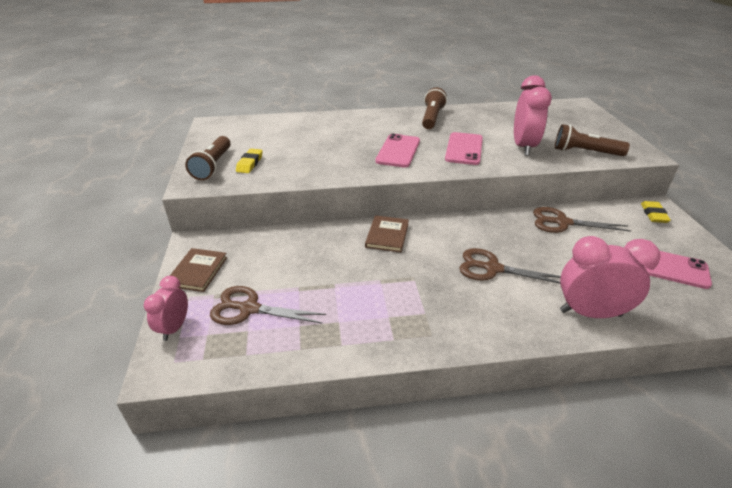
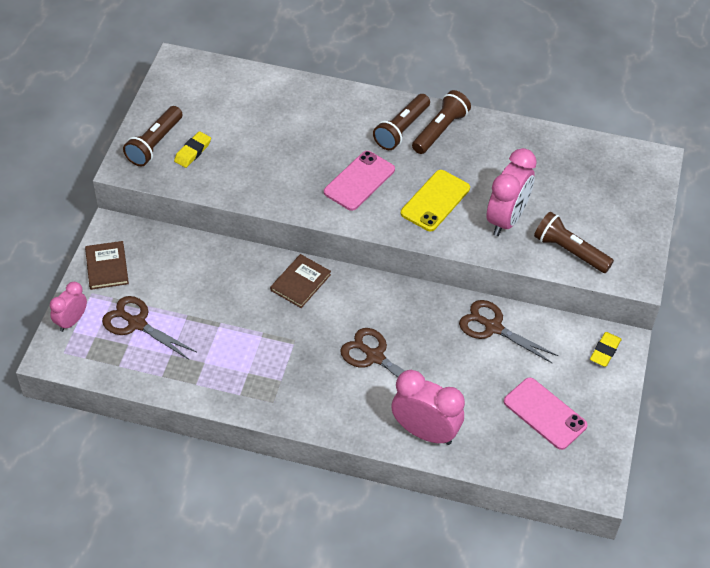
camera: 20 degrees right, 15 degrees up
(198, 271) = (107, 267): brown book -> brown book turned 45 degrees counterclockwise
(405, 122) = (401, 129): none -> brown flashlight
(464, 149) = (435, 201): pink phone -> yellow phone

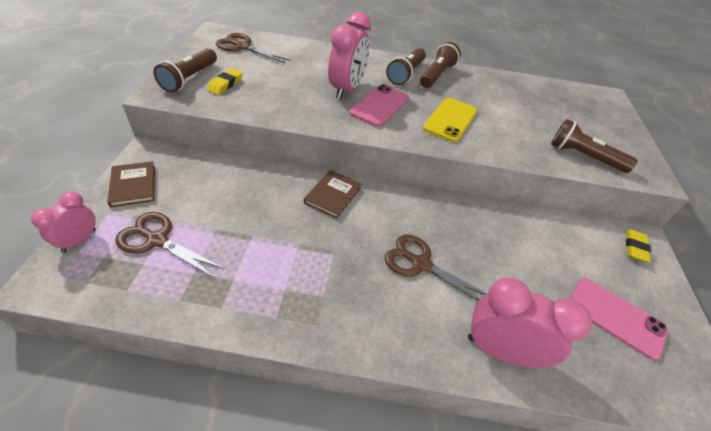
camera: 10 degrees left, 5 degrees down
(493, 327) = (525, 229): brown scissors -> brown scissors (243, 47)
(506, 219) = (517, 133): pink clock -> pink clock (346, 89)

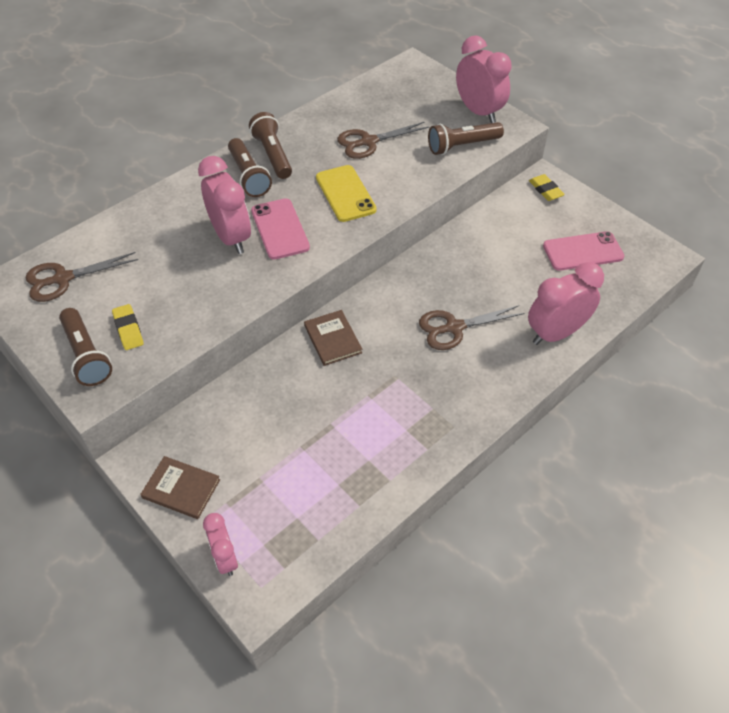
camera: 45 degrees left, 5 degrees up
(157, 240) = (277, 496): brown scissors -> brown scissors (368, 142)
(629, 149) = (478, 112): none -> pink clock

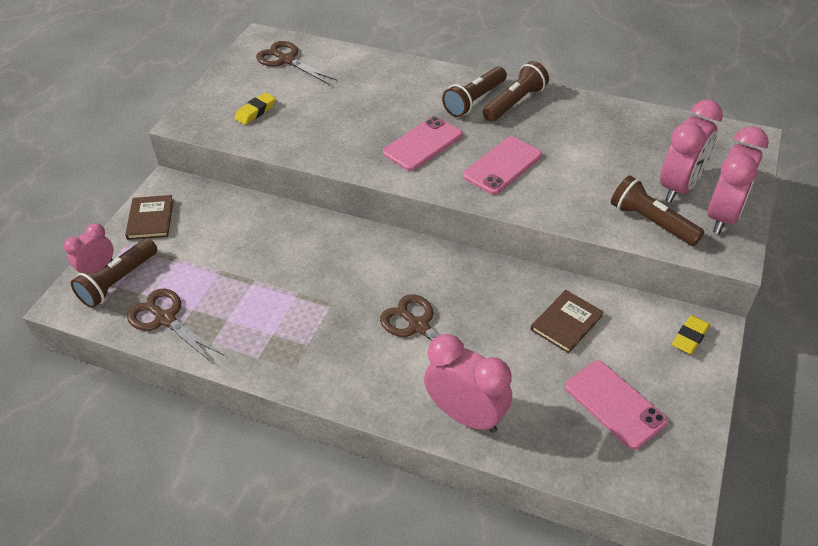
camera: 65 degrees right, 5 degrees down
(87, 355) = (219, 103): brown flashlight -> brown flashlight (118, 281)
(231, 237) = (391, 121): pink clock -> pink clock (679, 187)
(333, 339) = (349, 245): brown book -> brown book (566, 323)
(345, 193) = (502, 166): yellow phone -> pink phone
(368, 142) = (591, 153): brown scissors -> brown scissors (165, 319)

